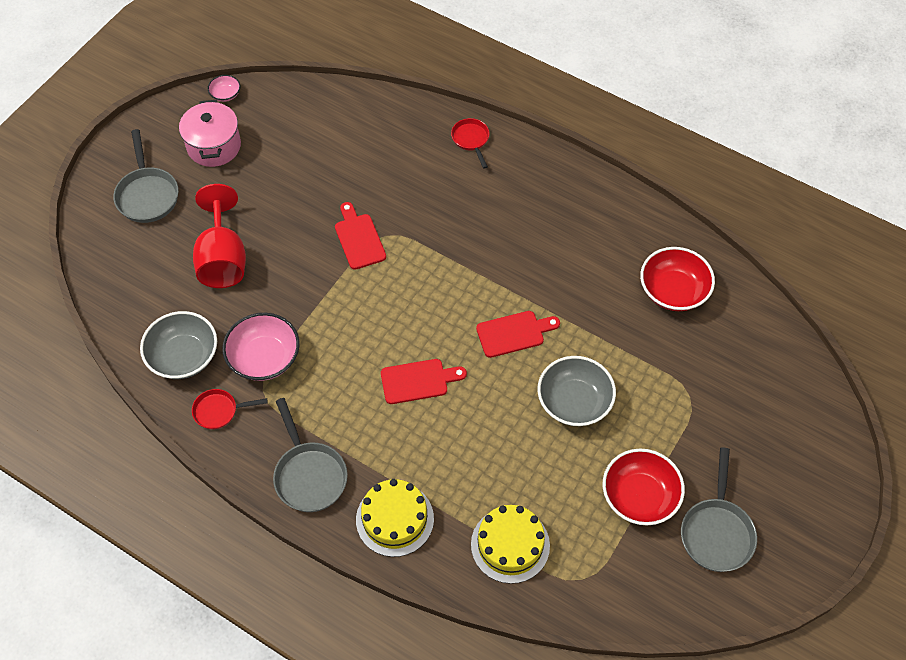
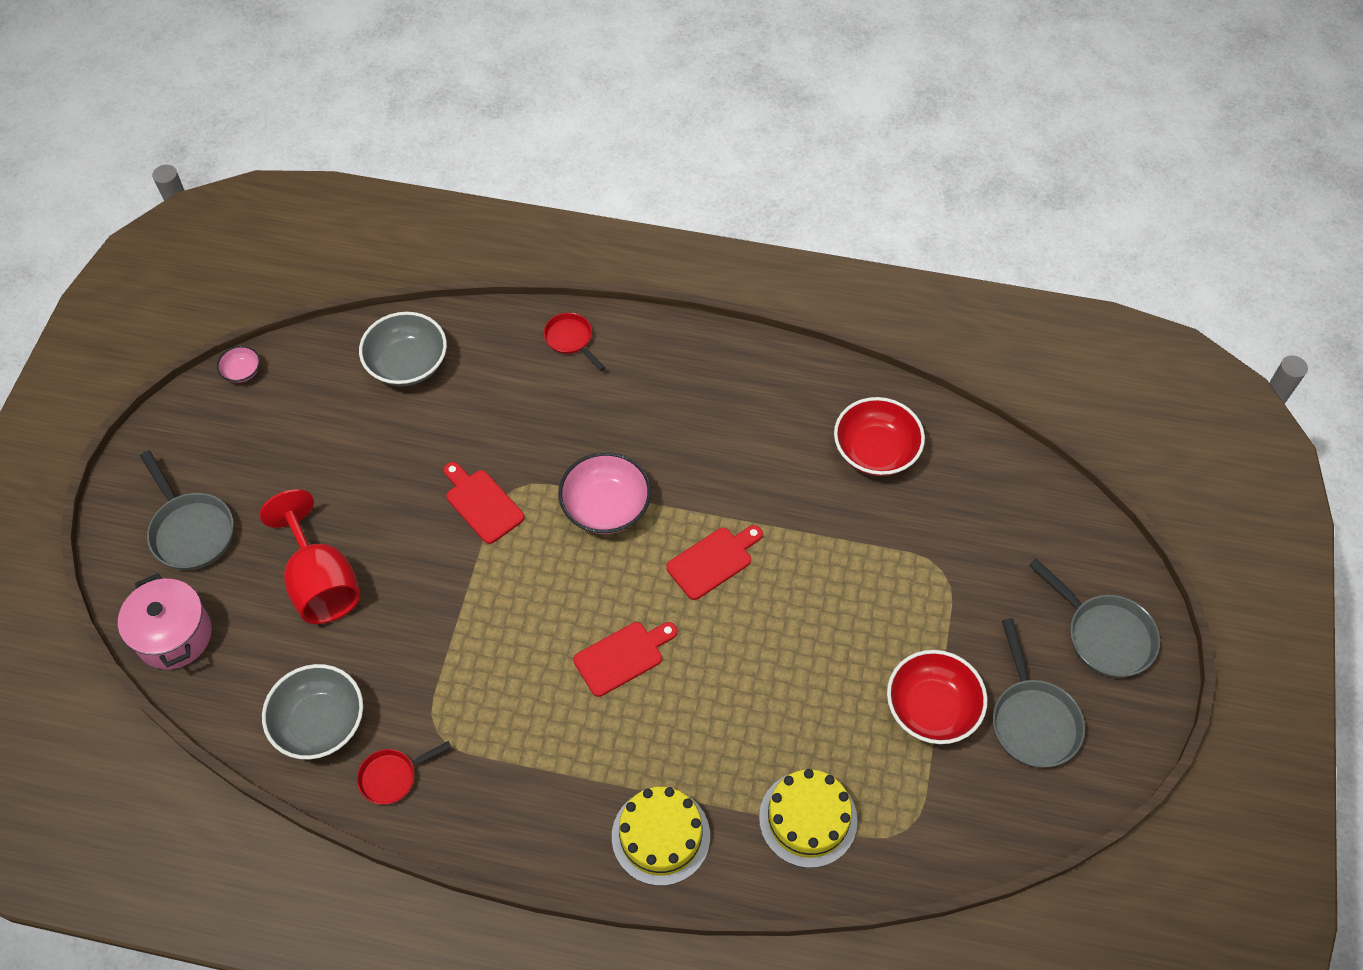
camera: 20 degrees left, 0 degrees up
(214, 146) = (253, 442): pink pot -> pink pot (174, 635)
(264, 358) = (423, 690): pink bowl -> pink bowl (606, 507)
(309, 475) = (535, 818): grey pan -> grey pan (1104, 635)
(574, 402) = (814, 621): grey bowl -> grey bowl (407, 364)

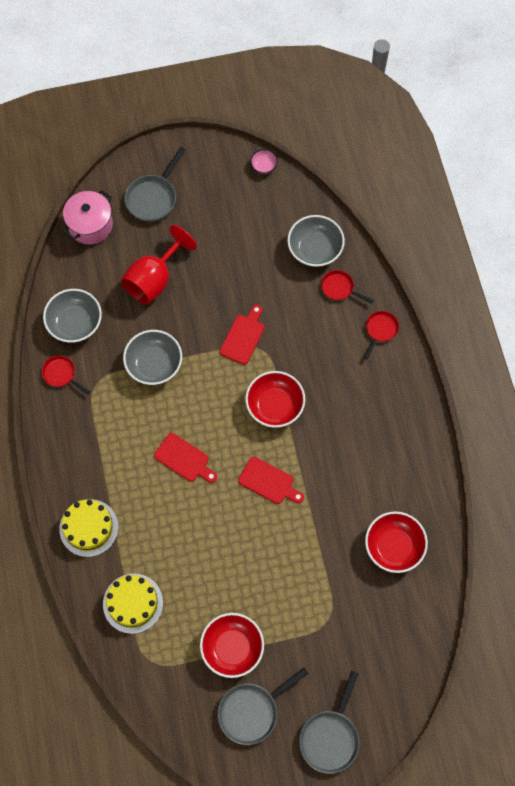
camera: 65 degrees right, 10 degrees up
(453, 637) = (154, 364): none -> grey bowl
(483, 359) = (340, 288): none -> red pan
(606, 507) = (275, 405): pink bowl -> red bowl

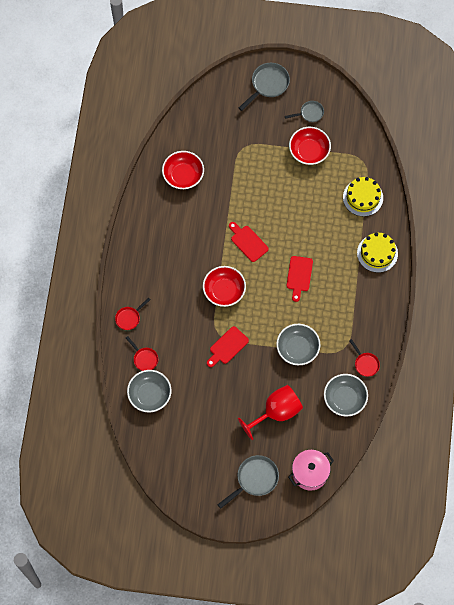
camera: 160 degrees left, 0 degrees up
(184, 459) = (299, 276): red cutting board -> red cutting board turned 135 degrees counterclockwise
(252, 711) = (310, 113): grey pan -> grey pan, size x0.62
(264, 166) = (160, 476): pink bowl -> none

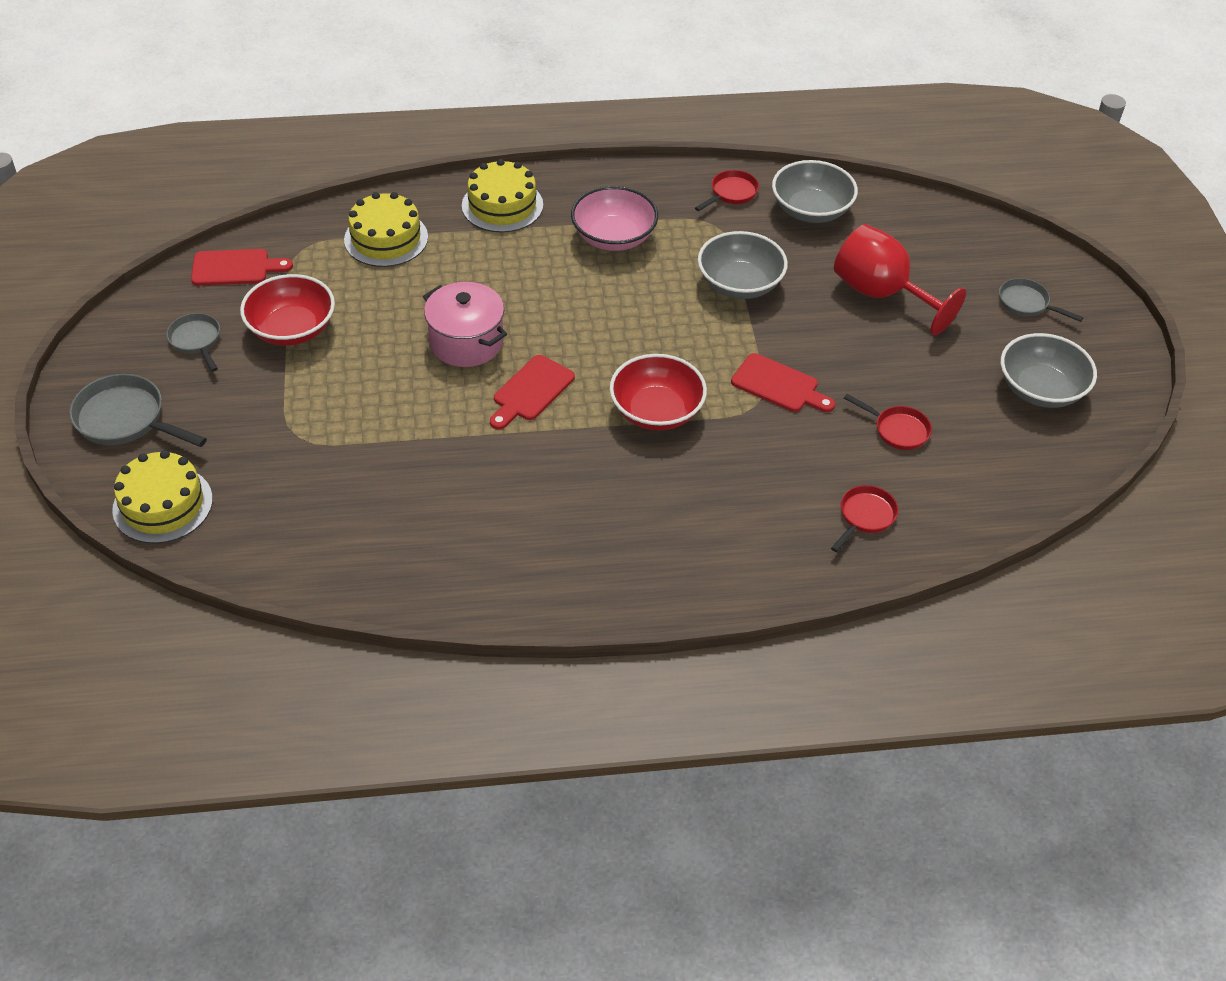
camera: 105 degrees left, 20 degrees down
(129, 318) = (781, 563): red pan -> red pan (897, 430)
(149, 395) = (941, 492): grey bowl -> grey bowl (1040, 389)
(183, 175) = (390, 531): red bowl -> none
(218, 96) = (162, 504): none -> yellow cake
(254, 479) = (1027, 303): grey pan -> grey pan, size x0.62
(299, 276) = (584, 303): red cutting board -> red cutting board (235, 268)
(310, 473) = (973, 234): pink pot -> pink pot (466, 342)
(343, 299) = (614, 237): none -> pink bowl

